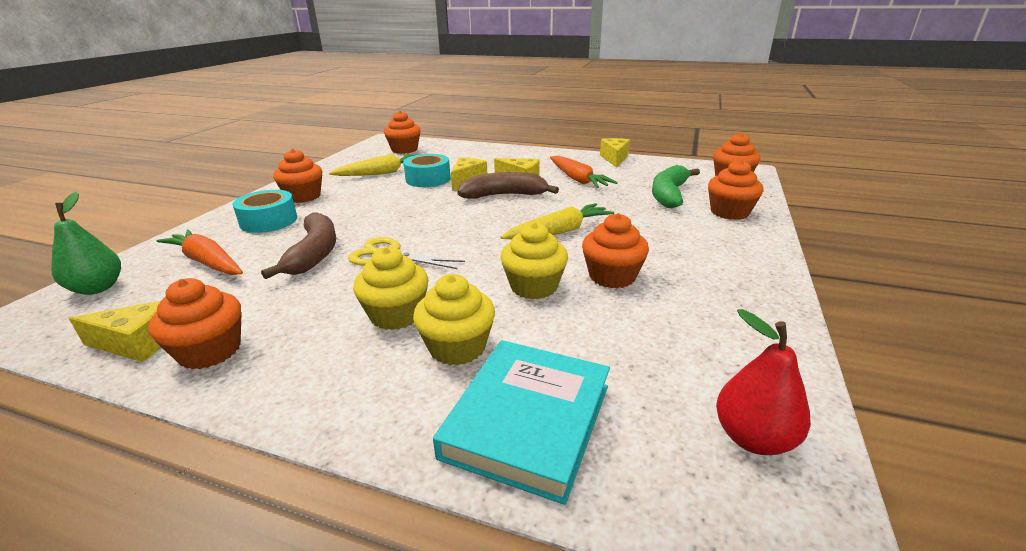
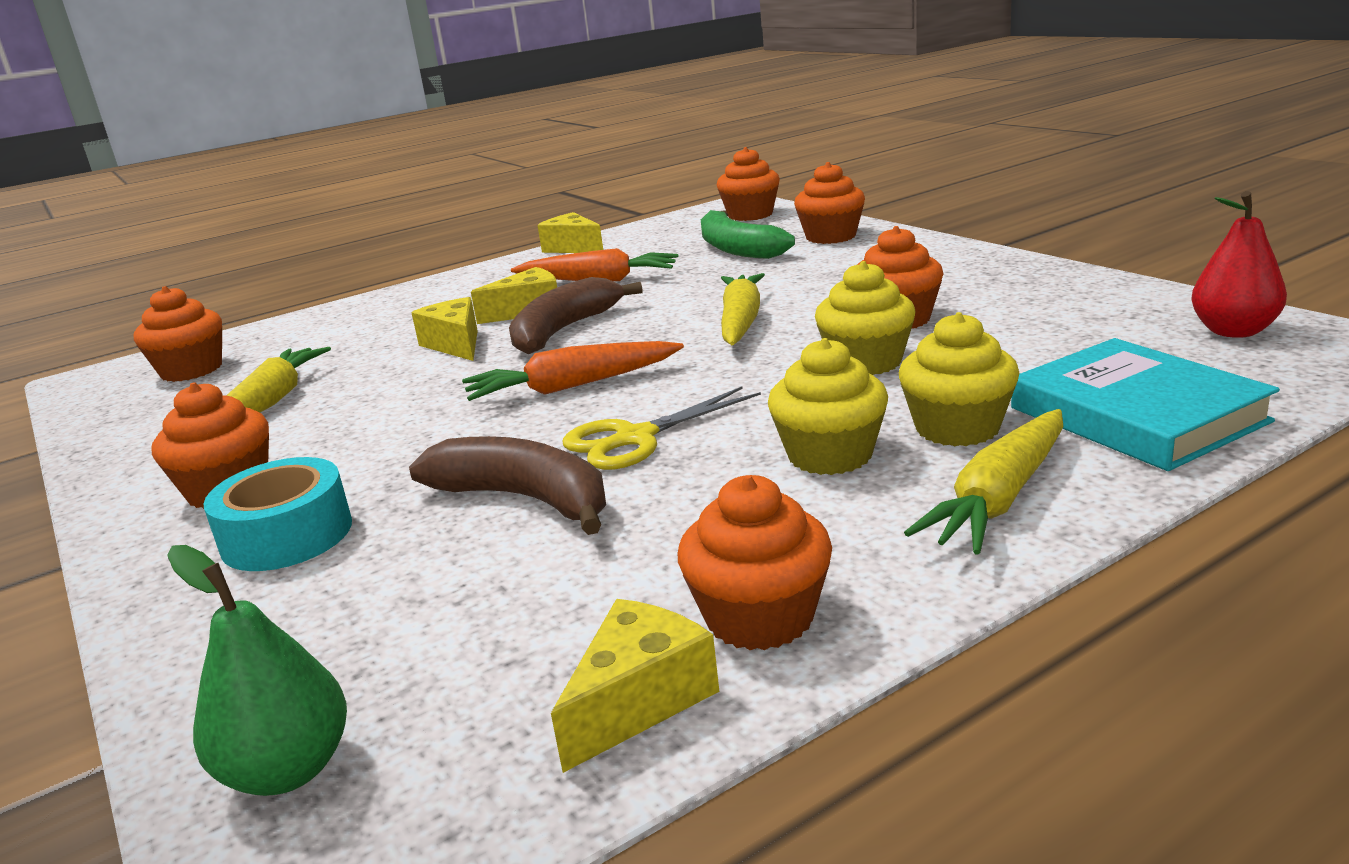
camera: 50 degrees left, 5 degrees down
(207, 262) = (379, 615): orange carrot -> orange carrot (572, 386)
(364, 391) = (999, 498): none -> yellow carrot
(428, 179) = (385, 371): turquoise tape -> none

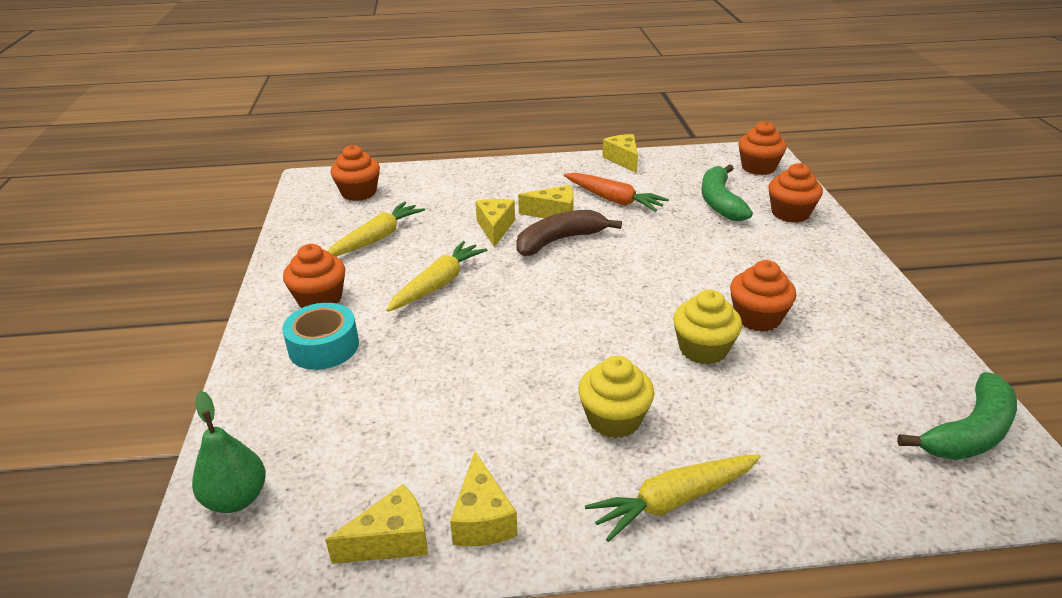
camera: 25 degrees right, 10 degrees up
(525, 499) = (441, 375): brown banana -> none
(572, 386) = (527, 294): orange carrot -> none
(635, 438) = (527, 354): yellow scissors -> none
(740, 321) = (663, 277): yellow carrot -> yellow carrot (438, 284)
(759, 617) = (482, 518): orange cupcake -> yellow cheese
(957, 428) = (703, 433): yellow cupcake -> none
(1136, 415) = (820, 476): turquoise book -> none
(1233, 331) = (969, 432): red pear -> green banana

